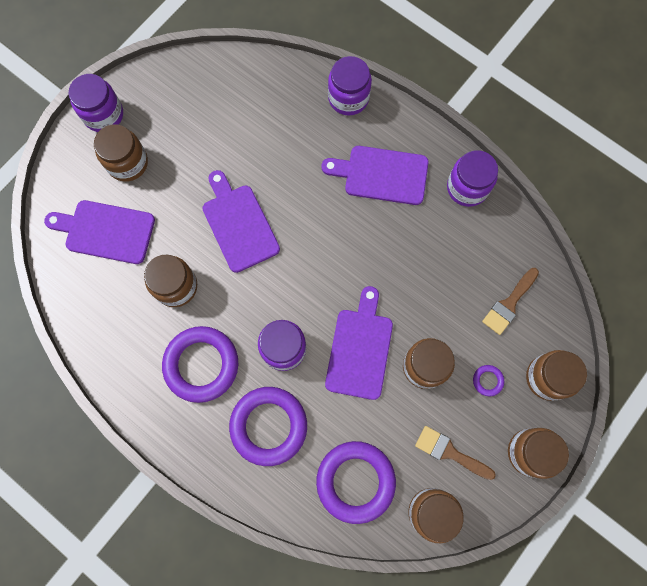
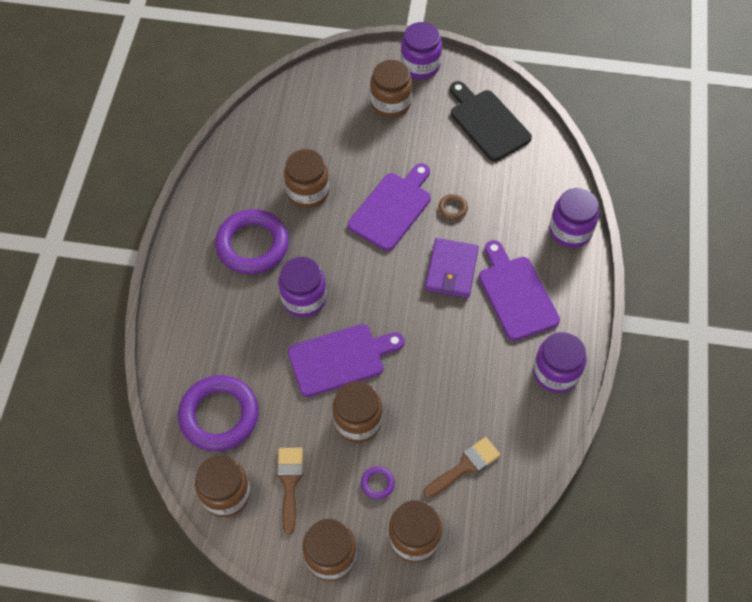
camera: 60 degrees right, 15 degrees down
(106, 231) = (322, 120): purple cutting board -> none
(202, 96) = (487, 122): none -> black cutting board
(268, 426) = (229, 322): purple ring -> none
(270, 175) = (452, 208): none -> brown ring
(329, 211) = (451, 270): none -> purple wallet
(509, 304) = (465, 466): brown brush -> brown brush turned 135 degrees clockwise

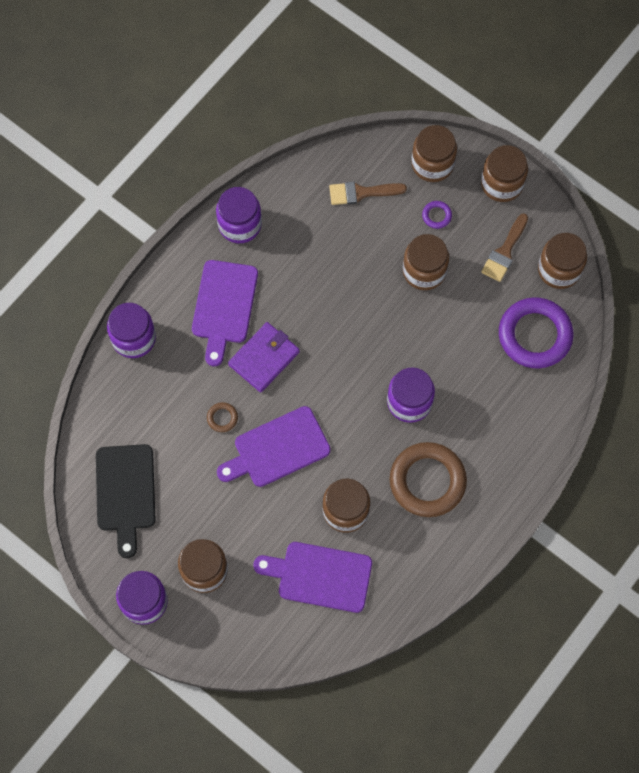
camera: 150 degrees left, 10 degrees up
(252, 245) = (427, 481): purple ring -> brown ring
(340, 359) = (408, 329): purple cutting board -> purple cutting board (320, 576)

